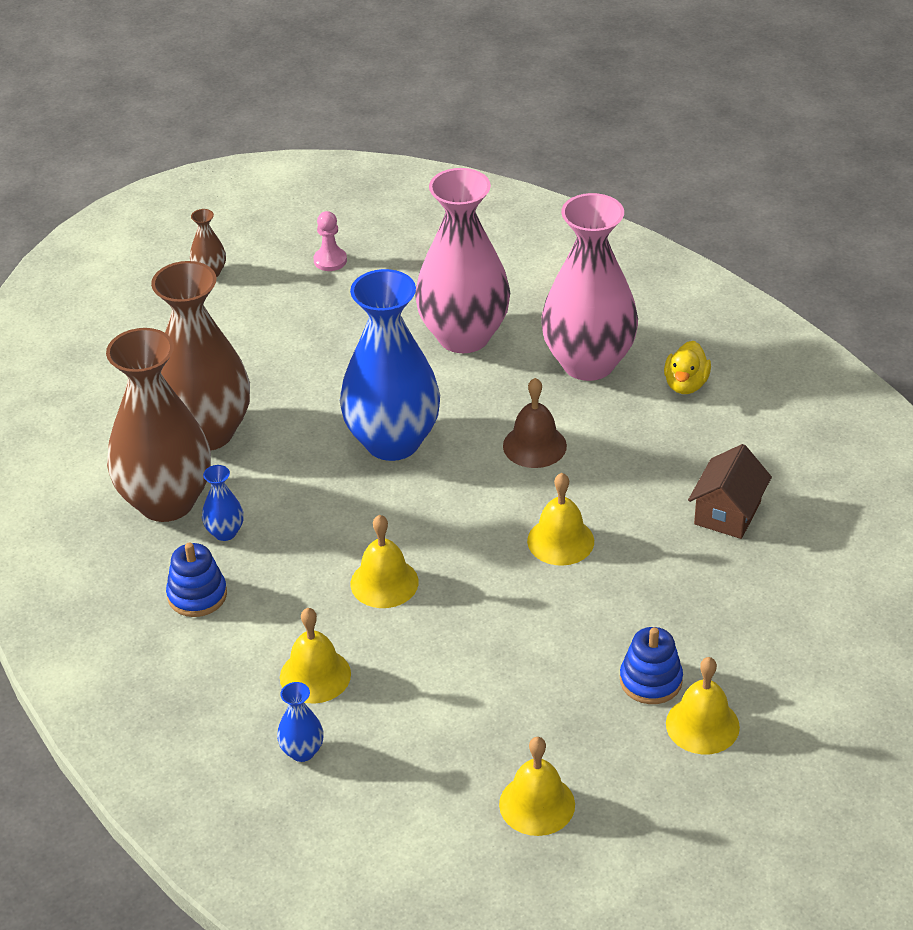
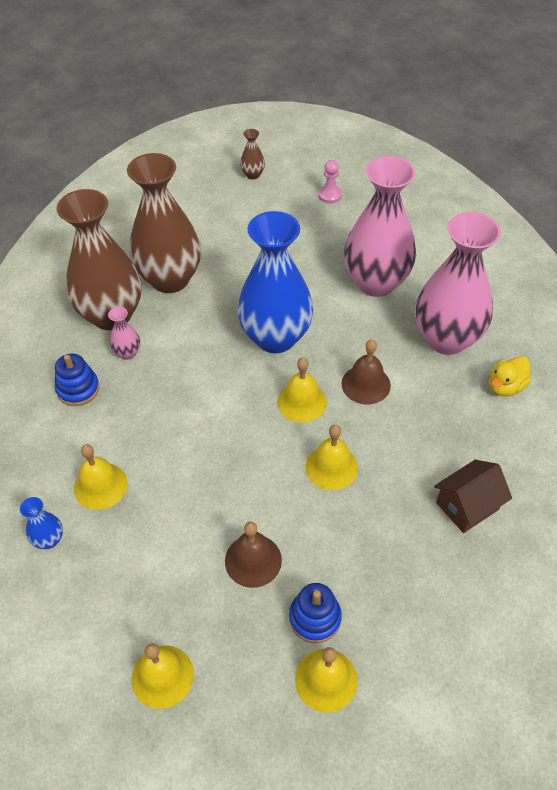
camera: 30 degrees right, 10 degrees up
(225, 532) = (128, 353): blue vase -> pink vase
(384, 582) = (194, 439): yellow bell -> yellow bell (301, 402)
(546, 662) = (253, 560): none -> brown bell

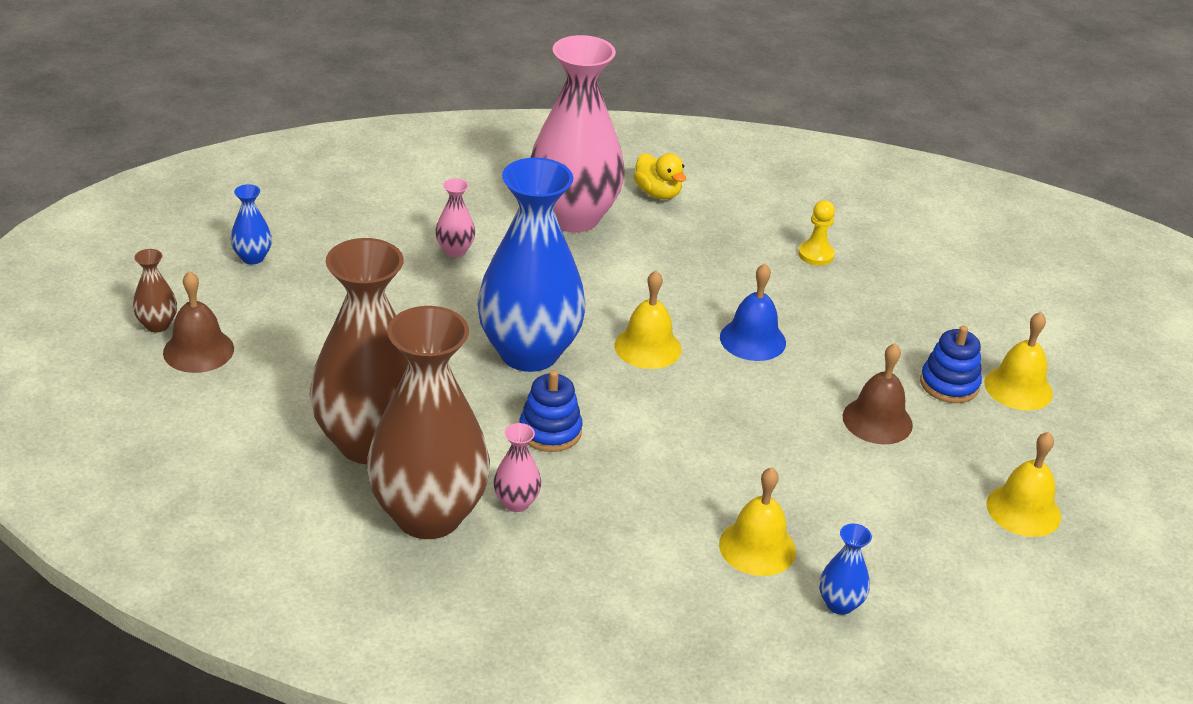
camera: 85 degrees left, 15 degrees down
(78, 389) = (576, 562): blue stacking toy -> blue stacking toy (550, 431)
(330, 195) = (252, 258): pink pawn -> blue vase
(331, 467) = (752, 339): yellow bell -> blue bell
(366, 384) = (631, 291): brown bell -> brown bell (198, 350)
(376, 282) = (455, 250): pink vase -> pink vase, size x0.40
(467, 506) = (816, 255): brown house -> yellow pawn

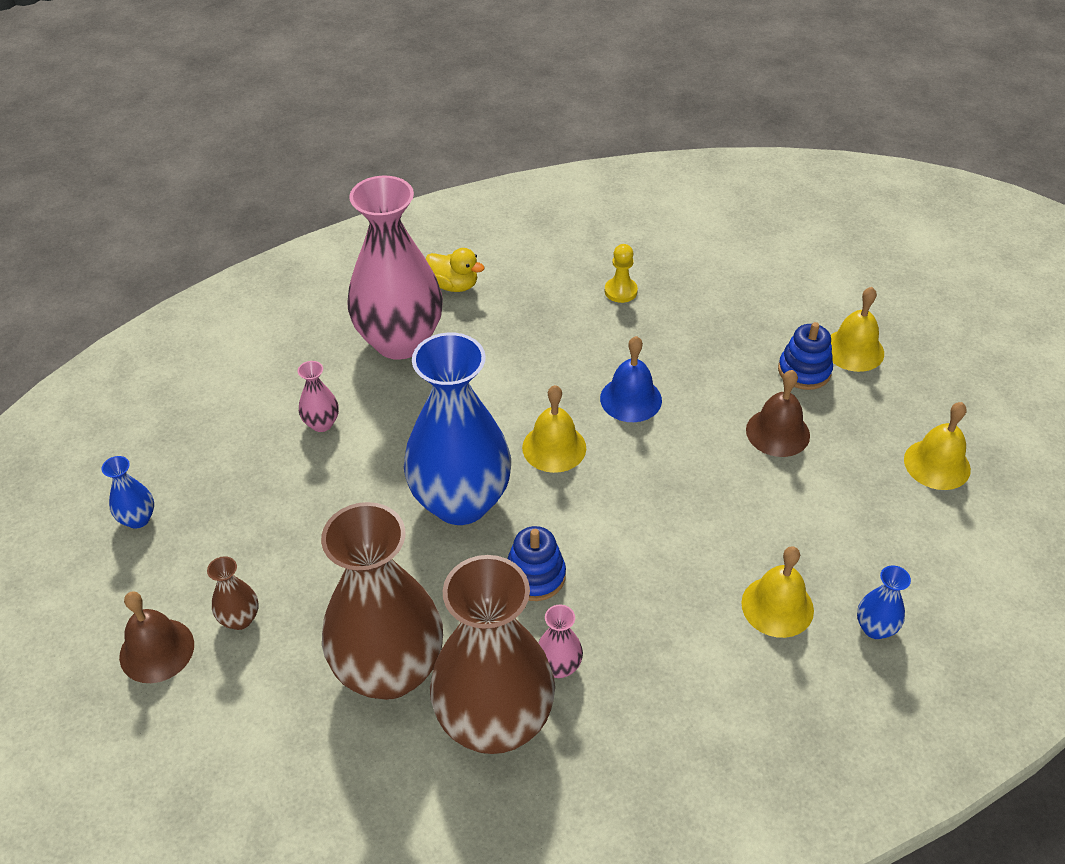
camera: 25 degrees left, 10 degrees up
(157, 325) = (95, 641): brown vase -> brown vase (240, 619)

